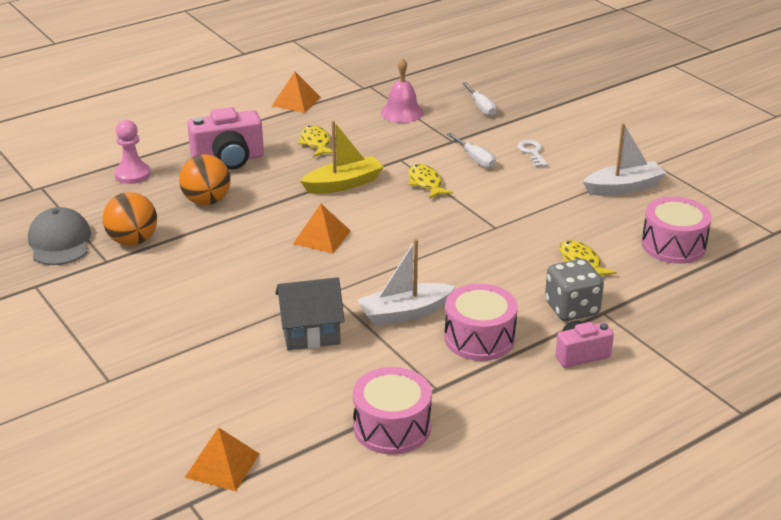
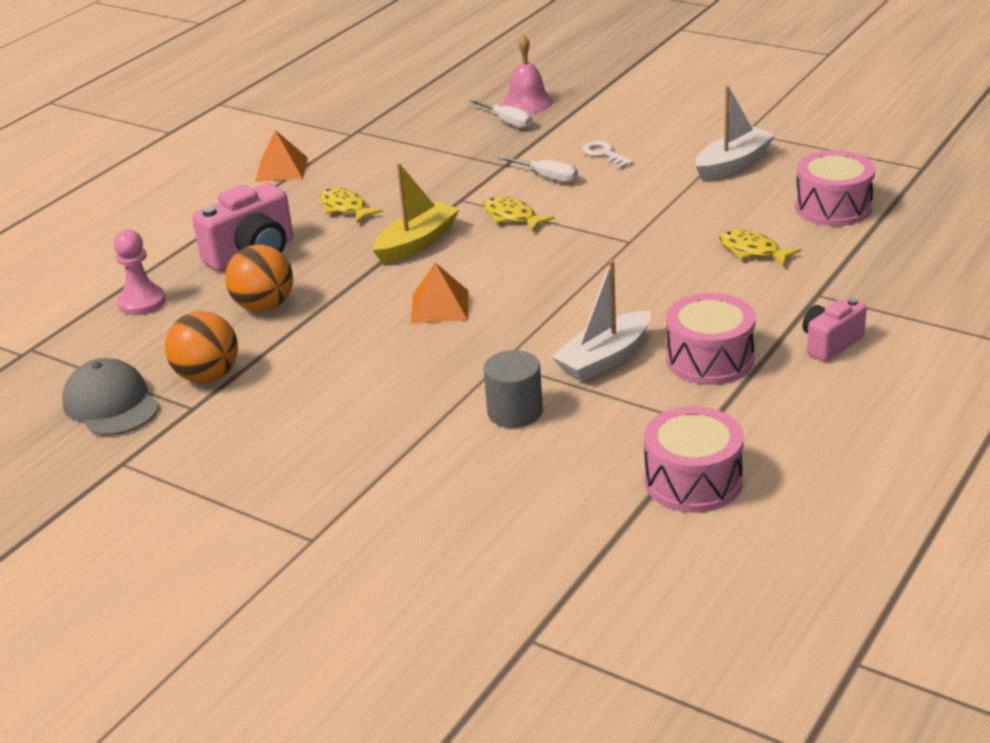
camera: 20 degrees left, 0 degrees up
(222, 465) = (533, 585): orange pyramid -> none
(310, 333) = (515, 412): grey house -> grey cylinder
(402, 112) = (420, 149): pink bell -> pink bell (527, 102)
(572, 308) = (782, 300): grey dice -> none

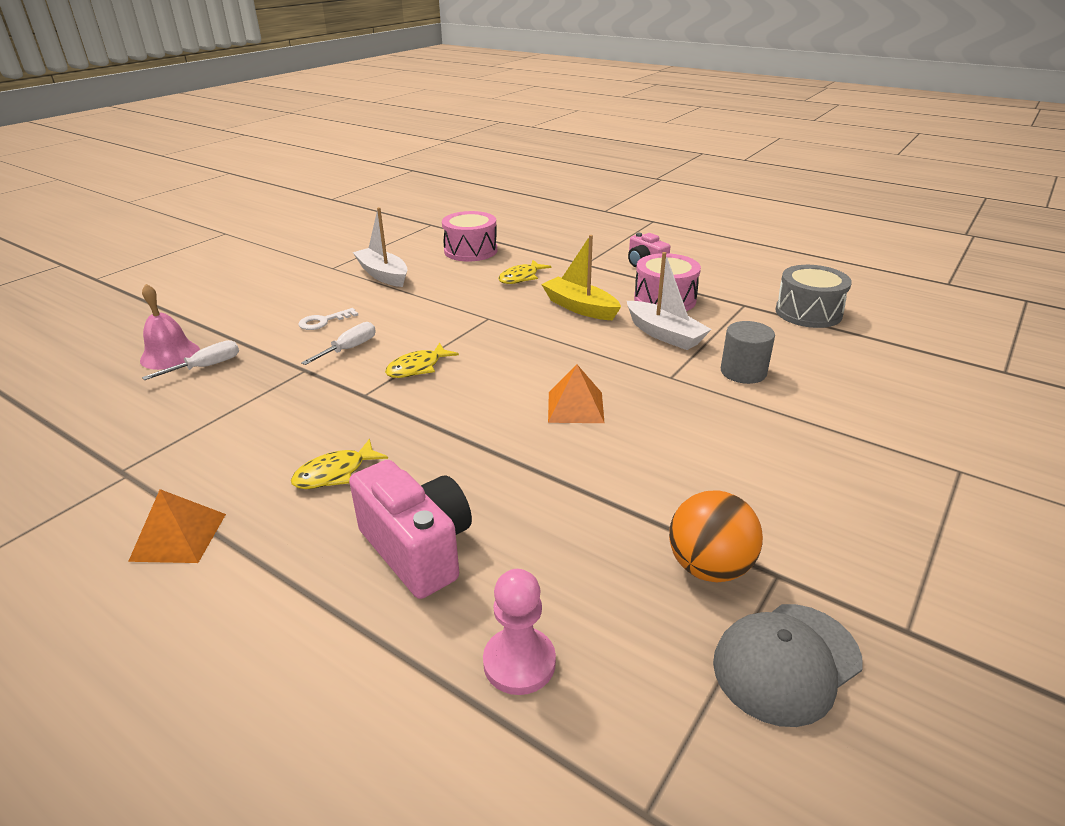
camera: 90 degrees left, 0 degrees up
(264, 306) = (554, 529): orange ball -> none
(416, 243) = (446, 421): yellow boat -> yellow boat (580, 308)
(693, 481) = (808, 312): pink drum -> grey drum

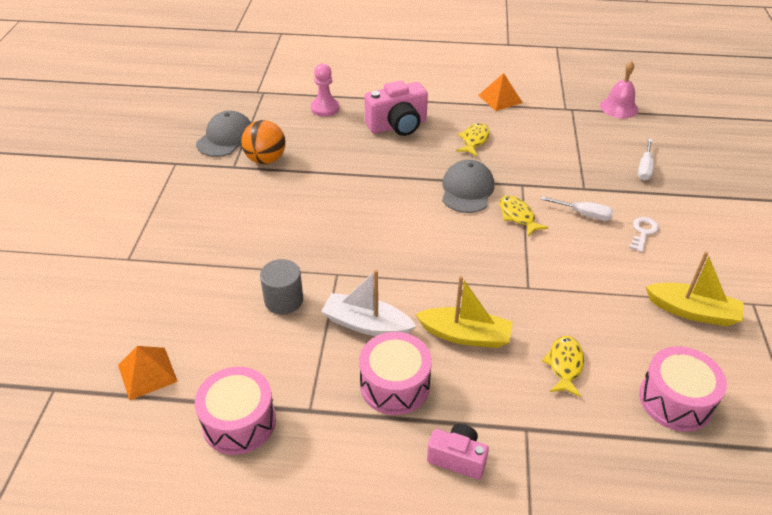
camera: 150 degrees right, 10 degrees up
(170, 355) = (682, 168): pink bell -> pink bell (619, 107)
(349, 349) = (584, 214): white screwdriver -> white screwdriver turned 75 degrees counterclockwise
(383, 275) = (692, 311): white boat -> yellow boat
(417, 367) = (518, 216): yellow fish -> yellow fish turned 45 degrees counterclockwise
(418, 549) = (397, 126): pink camera -> pink camera turned 45 degrees counterclockwise
(436, 410) = (467, 190): none -> grey cap
(575, 407) = (386, 222): orange pyramid -> orange pyramid (147, 373)
(808, 312) = (239, 422): grey drum -> pink drum

